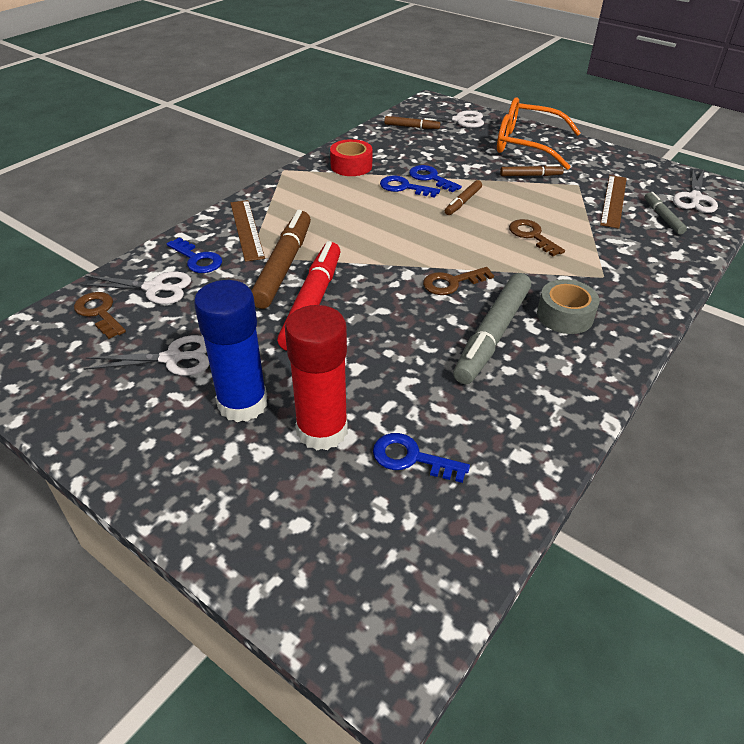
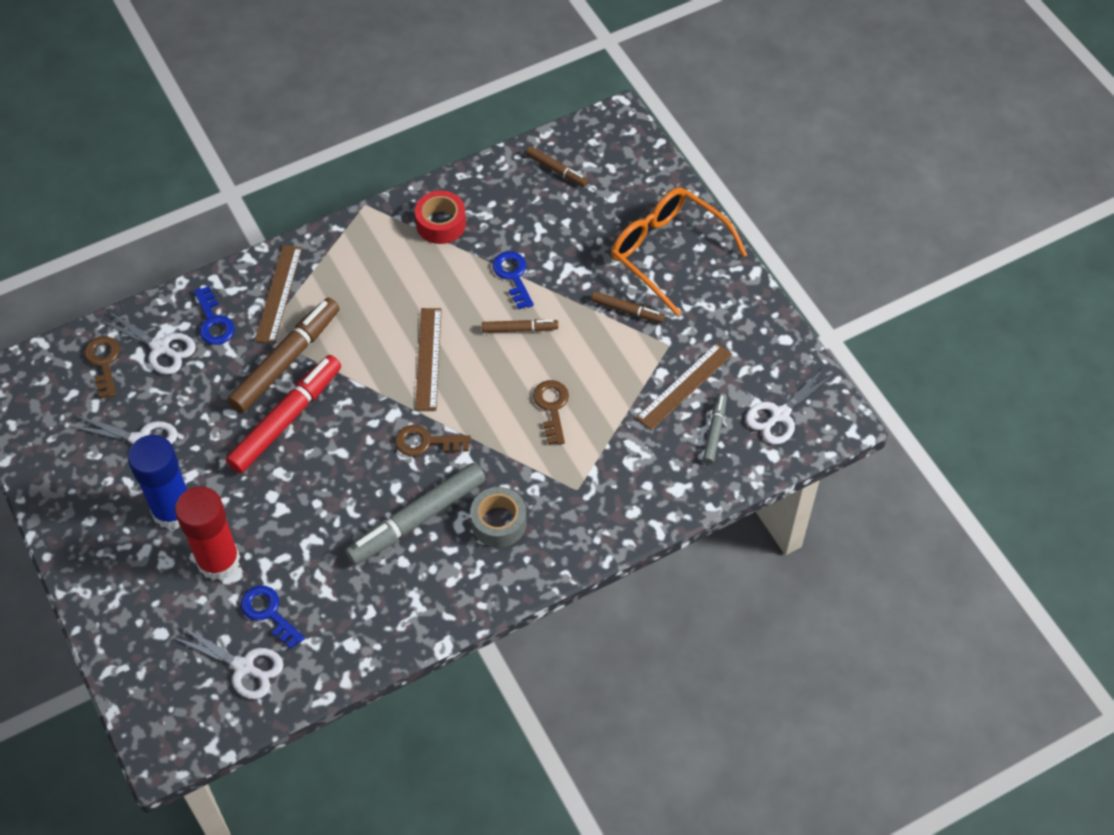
camera: 25 degrees right, 15 degrees up
(404, 187) = (473, 282): blue key -> none
(406, 234) = (428, 358): none -> brown ruler
(459, 120) = (624, 175): white scissors -> white scissors (244, 667)
(463, 202) = (519, 329): brown marker -> brown marker turned 150 degrees counterclockwise

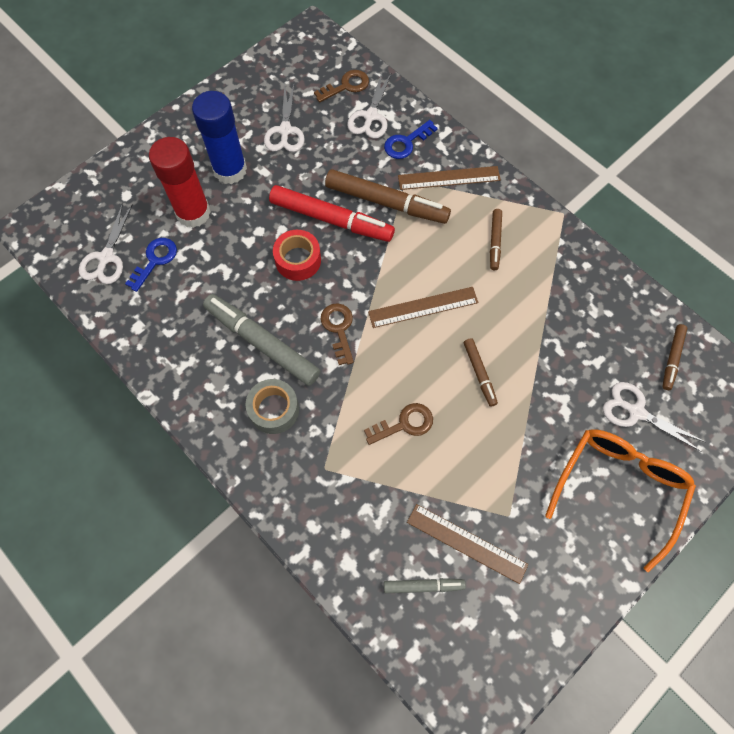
camera: 75 degrees right, 10 degrees up
(441, 224) = (568, 277): red tape -> red tape (298, 260)
(513, 276) = (535, 352): blue key -> none
(627, 310) = (535, 466): brown marker -> brown marker (495, 242)
(780, 415) = (463, 652): white scissors -> white scissors (636, 412)

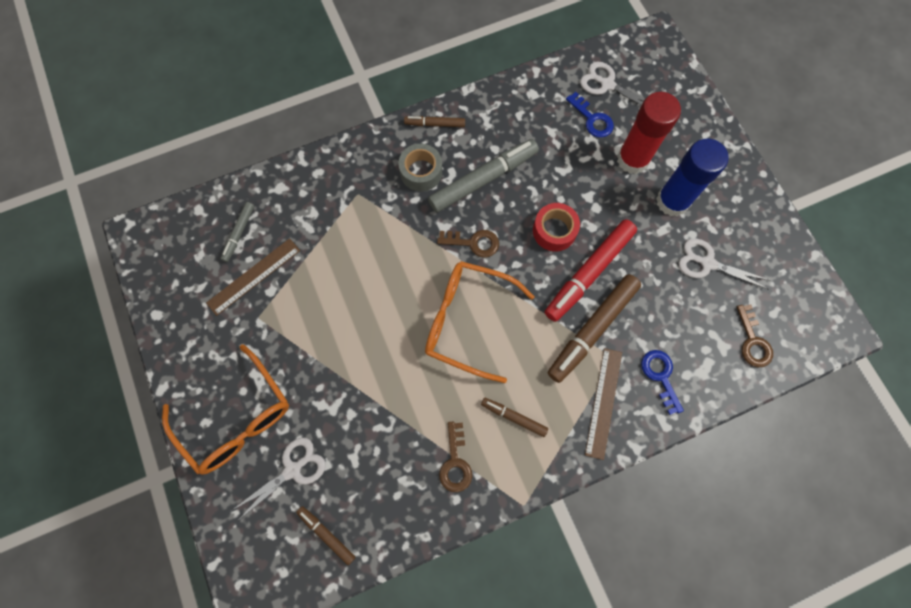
camera: 110 degrees right, 5 degrees up
(370, 116) = (705, 352): white scissors -> none
(404, 424) = (367, 266): brown key -> brown key (455, 463)
(423, 307) = (468, 321): brown ruler -> orange glasses
(479, 373) = (386, 345): brown marker -> brown marker (435, 124)

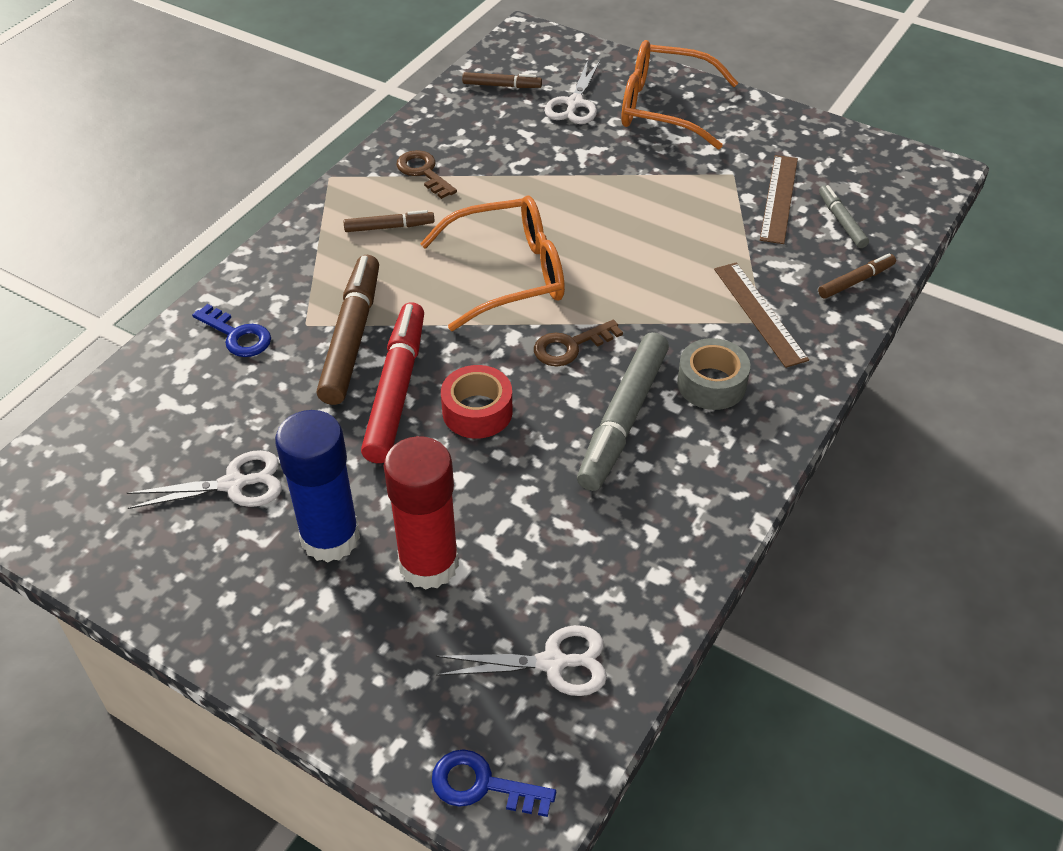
camera: 145 degrees right, 25 degrees down
(435, 124) = (755, 449): brown marker -> brown marker (856, 281)
(592, 119) = (534, 589): blue key -> blue key (482, 785)
(603, 402) = (294, 282): brown ruler -> brown ruler (759, 313)
(753, 341) = (127, 426): brown key -> none

